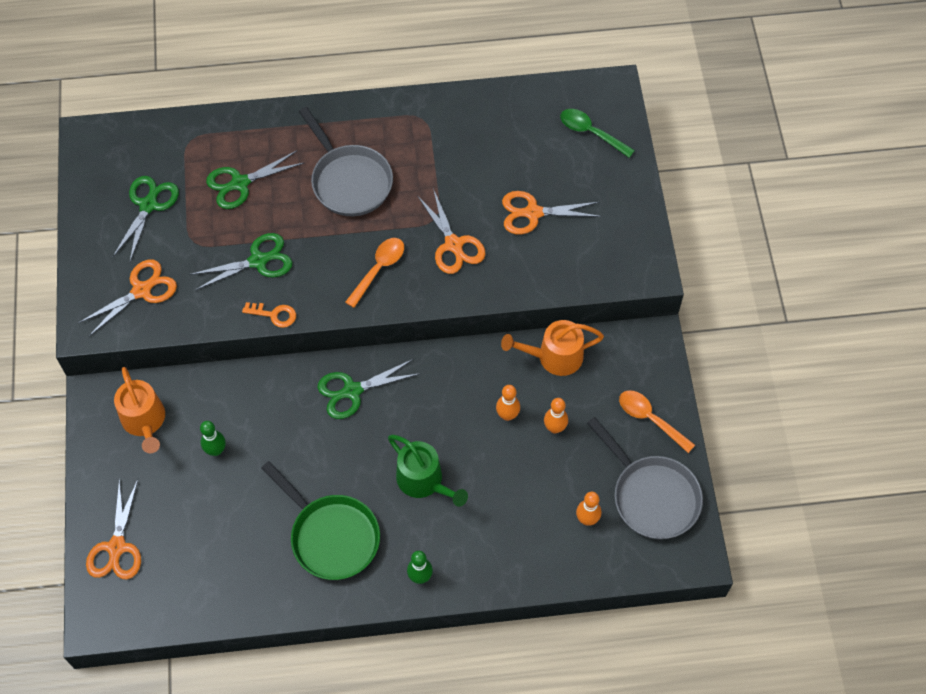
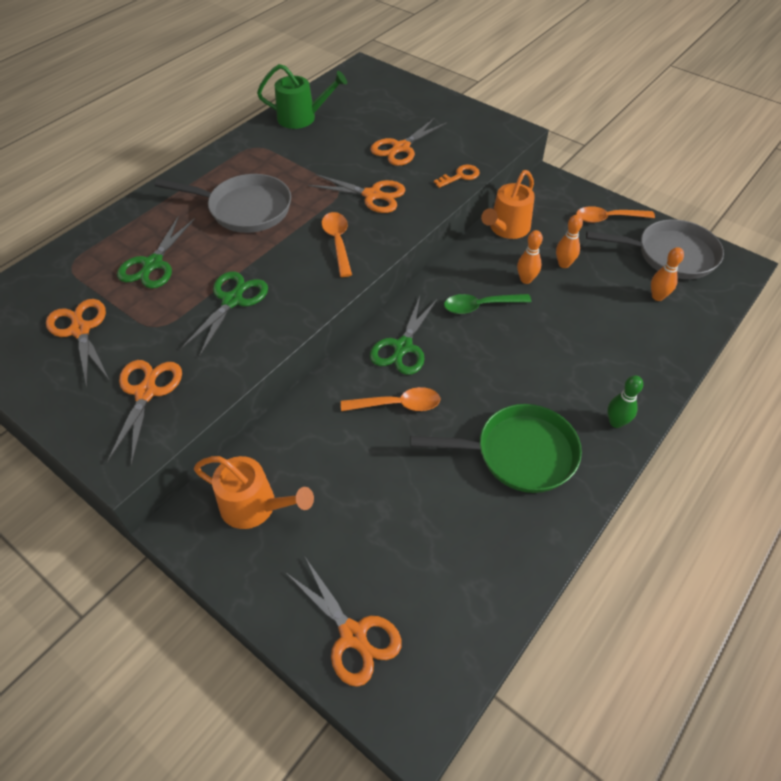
camera: 45 degrees left, 10 degrees down
(148, 205) = (80, 330): green scissors -> orange scissors
(216, 450) = (347, 474): green bowling pin -> none
(274, 315) = (292, 324): orange key -> orange key (460, 176)
(299, 431) = (398, 404): none -> orange spoon
(424, 481) = (530, 360): green watering can -> green watering can (302, 117)
(591, 132) = (379, 92): green spoon -> green spoon (480, 306)

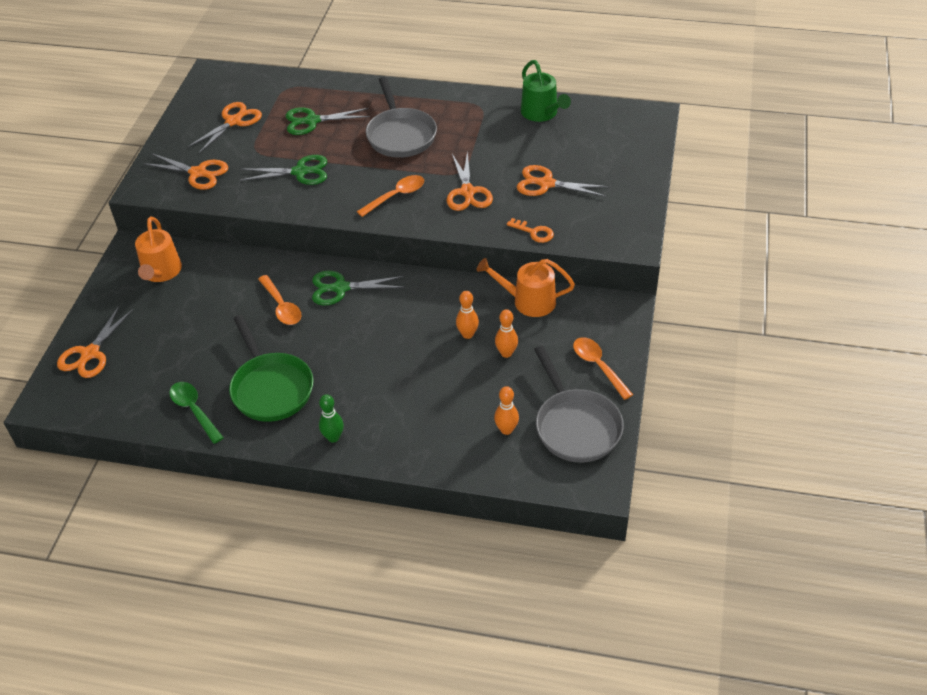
camera: 65 degrees right, 5 degrees down
(146, 392) = (198, 173): orange scissors -> orange scissors turned 45 degrees clockwise
(480, 306) = (415, 316): green spoon -> green spoon (194, 410)

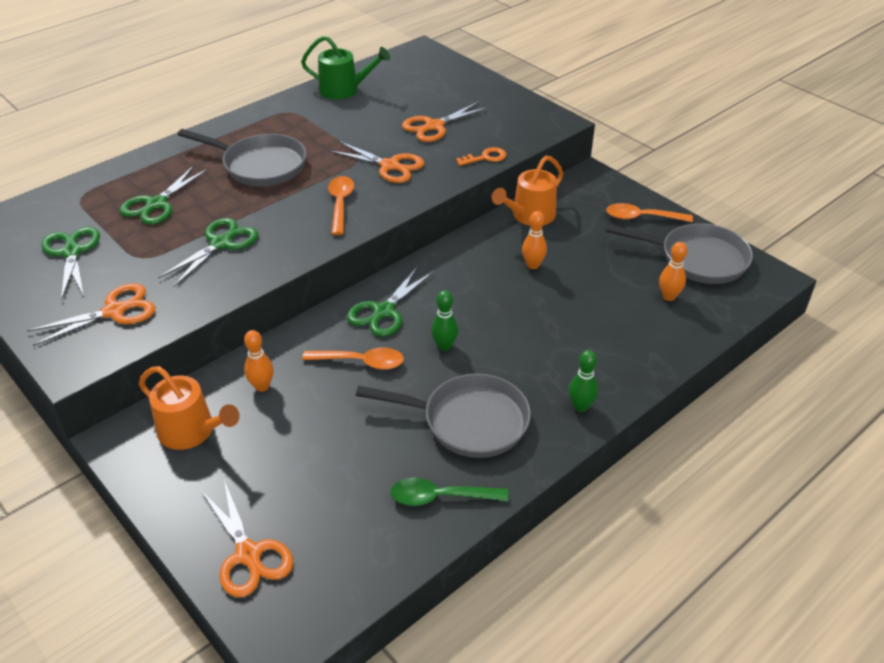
camera: 55 degrees left, 5 degrees down
(233, 121) = (72, 252): orange scissors -> green scissors
(271, 388) = (469, 421): green pan -> grey pan
(333, 337) = (444, 346): none -> green bowling pin
(506, 353) = (578, 255): orange bowling pin -> orange bowling pin (262, 386)

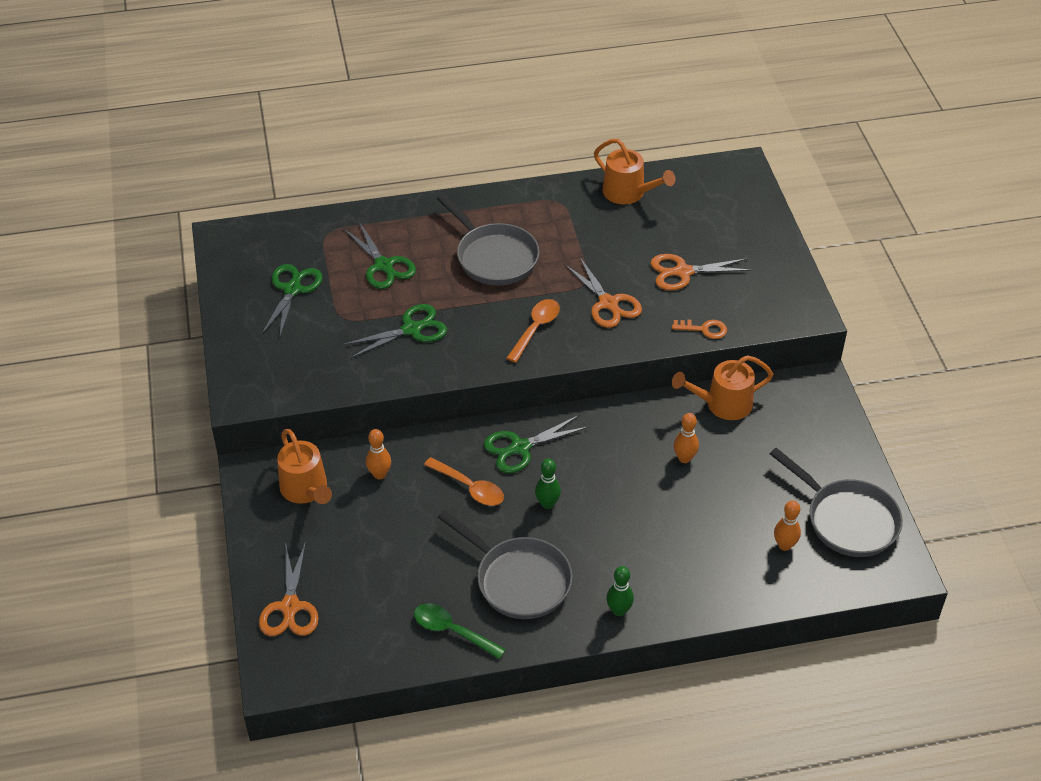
camera: 30 degrees right, 5 degrees up
(114, 311) = (294, 362): orange scissors -> none
(156, 204) = (383, 266): green scissors -> green scissors turned 90 degrees counterclockwise
(344, 90) = (628, 193): green watering can -> orange watering can
(641, 217) = (831, 451): orange spoon -> none

